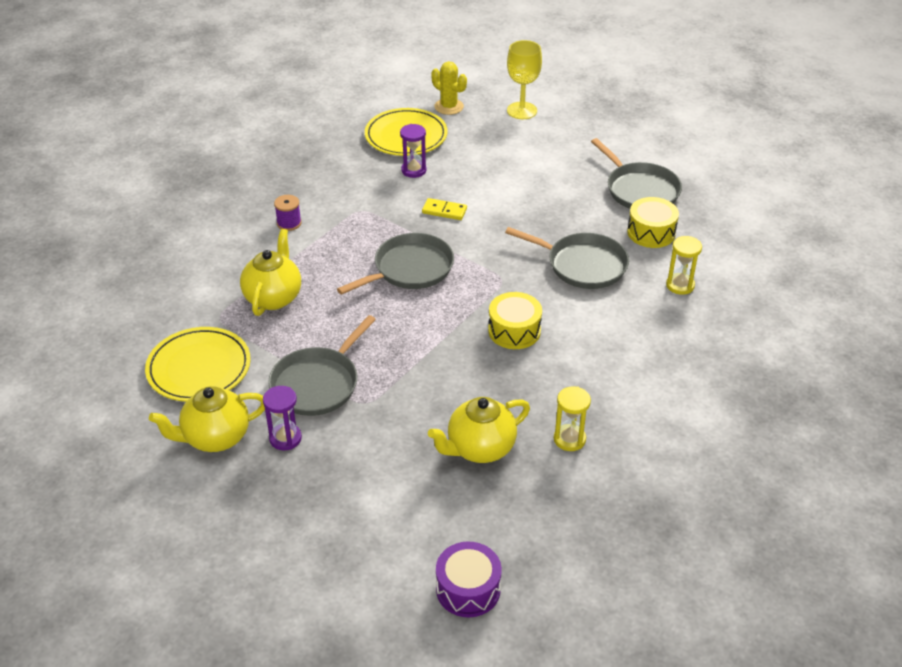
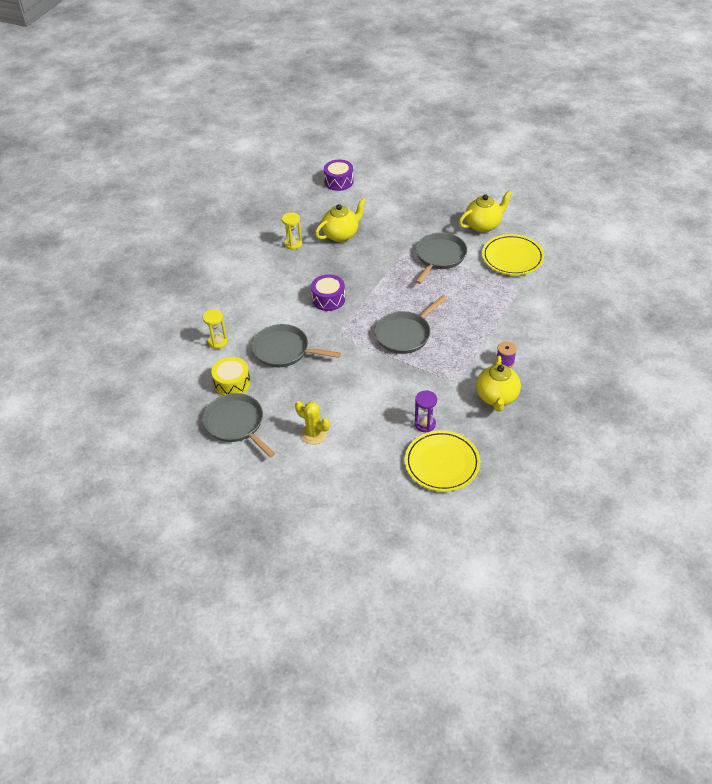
camera: 175 degrees right, 5 degrees up
(273, 297) = (489, 304): yellow teapot -> yellow teapot (497, 398)
(285, 438) = (446, 229): purple hourglass -> none
(444, 211) = (391, 386): yellow domino -> none
(449, 107) = (411, 508): yellow cactus -> yellow cactus (314, 434)
(514, 331) = (328, 299): yellow drum -> purple drum
(522, 110) = (340, 511): yellow goblet -> none

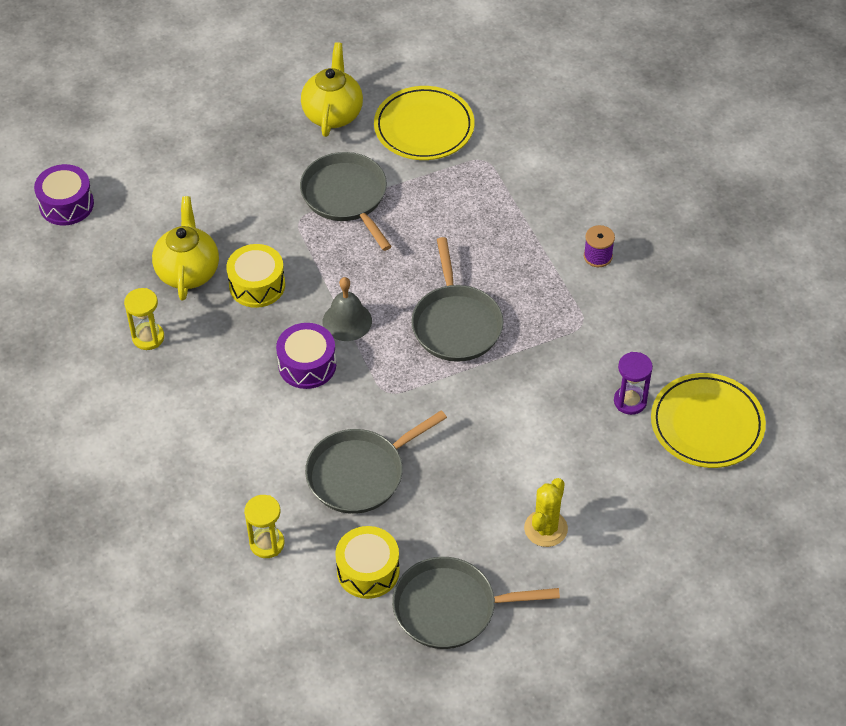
camera: 55 degrees left, 5 degrees up
(314, 434) = (545, 528): yellow cactus -> yellow cactus turned 45 degrees counterclockwise
(356, 259) = (257, 285): none -> yellow drum
(367, 297) = (347, 321): none -> grey bell
(497, 398) = (649, 303): yellow teapot -> none

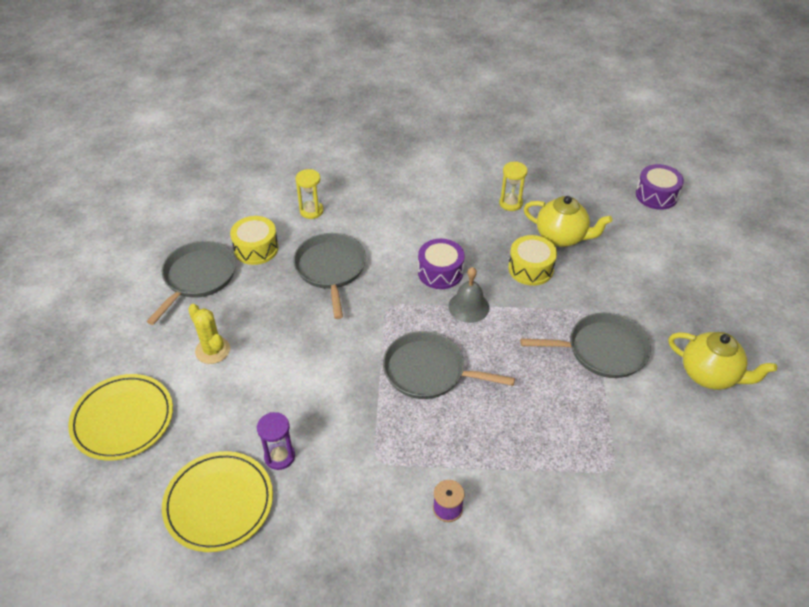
camera: 115 degrees right, 5 degrees down
(424, 127) = (671, 437): yellow plate -> yellow plate (123, 419)

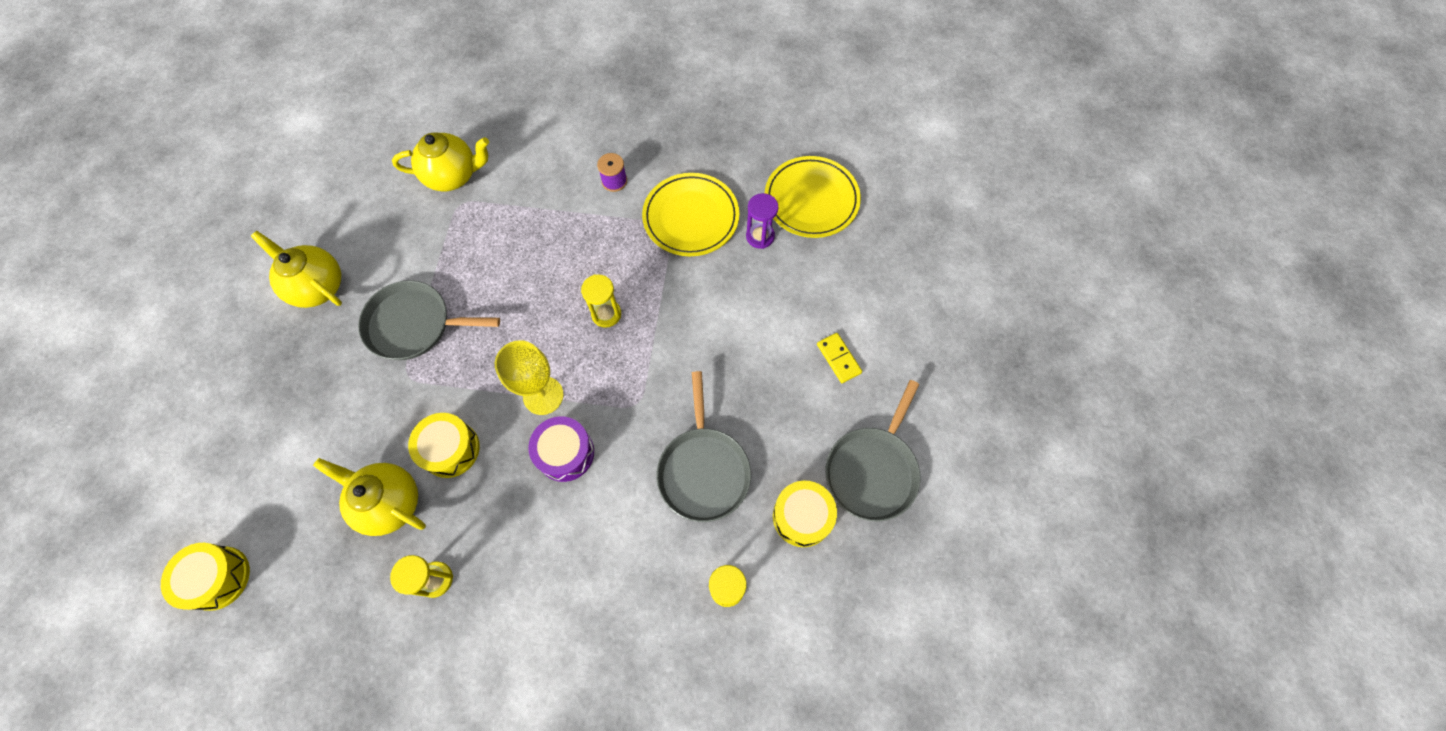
camera: 175 degrees left, 20 degrees up
(123, 419) = (916, 284): yellow plate -> yellow plate (691, 217)
(212, 350) = (838, 359): yellow cactus -> yellow domino
(428, 371) = (606, 314): grey pan -> yellow hourglass
(468, 307) = (543, 395): grey bell -> yellow goblet
(634, 500) = (453, 176): none -> yellow teapot
(656, 195) = (218, 578): purple drum -> yellow drum

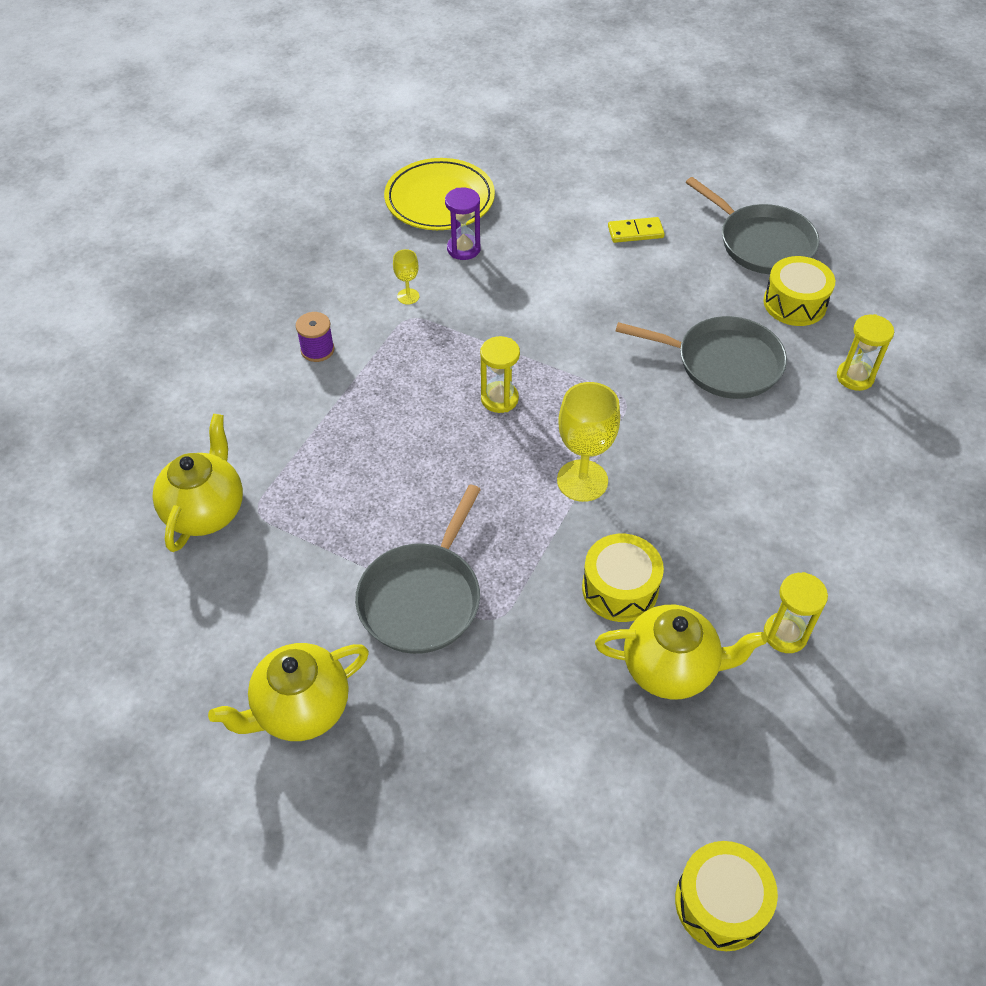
camera: 70 degrees left, 15 degrees down
(389, 502) = (671, 668): yellow teapot -> yellow teapot turned 135 degrees counterclockwise
(565, 453) = (663, 475): purple drum -> none
(691, 217) = (408, 296): yellow plate -> yellow goblet

